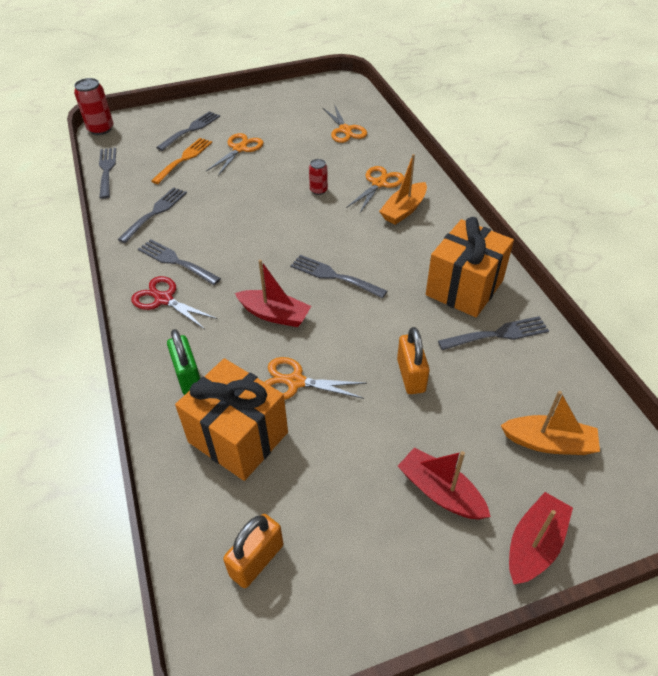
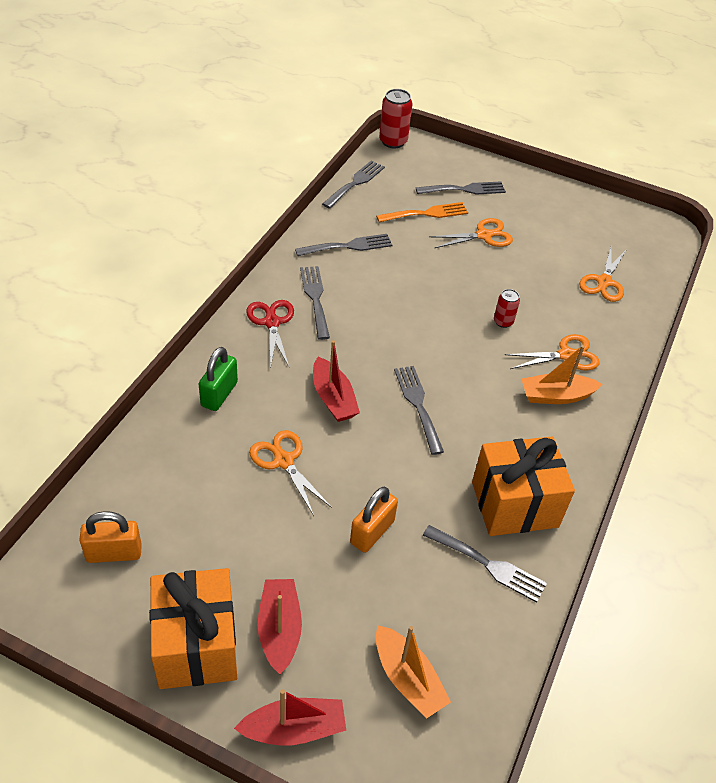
camera: 40 degrees right, 0 degrees up
(238, 437) = (199, 465): orange gift -> orange gift (196, 645)

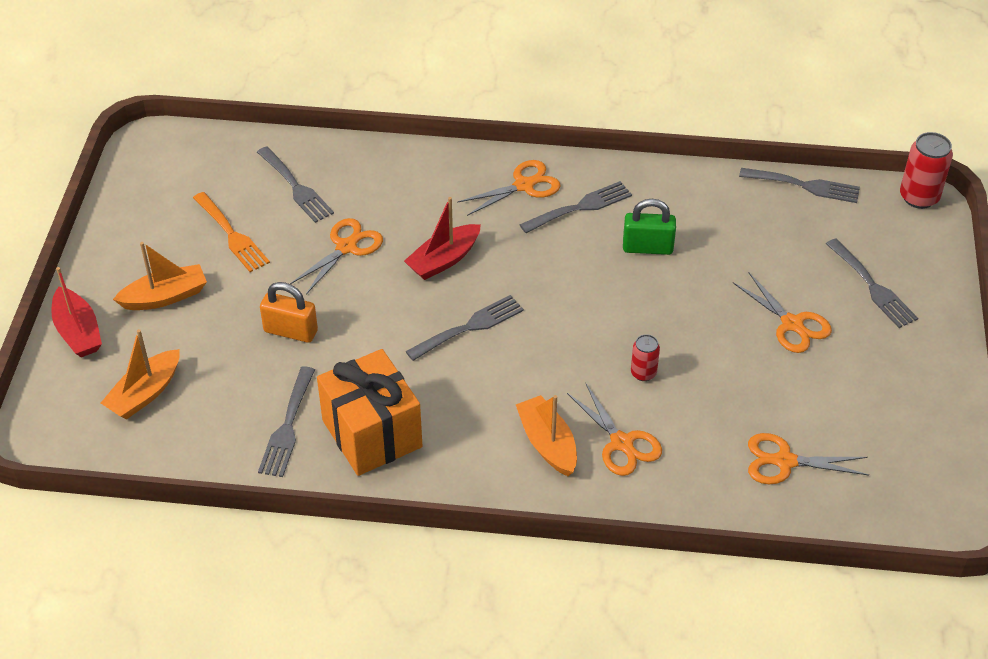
camera: 75 degrees right, 0 degrees up
(114, 553) = (202, 174): orange padlock -> none
(196, 645) = (134, 251): orange gift -> none
(219, 394) = (406, 179): green padlock -> green padlock (647, 247)
(271, 322) = (524, 185): red scissors -> orange scissors
(279, 629) = (165, 297): red boat -> orange boat
(348, 246) = (684, 210): grey fork -> grey fork (296, 187)
(426, 213) = (795, 262): orange fork -> orange fork (232, 235)

